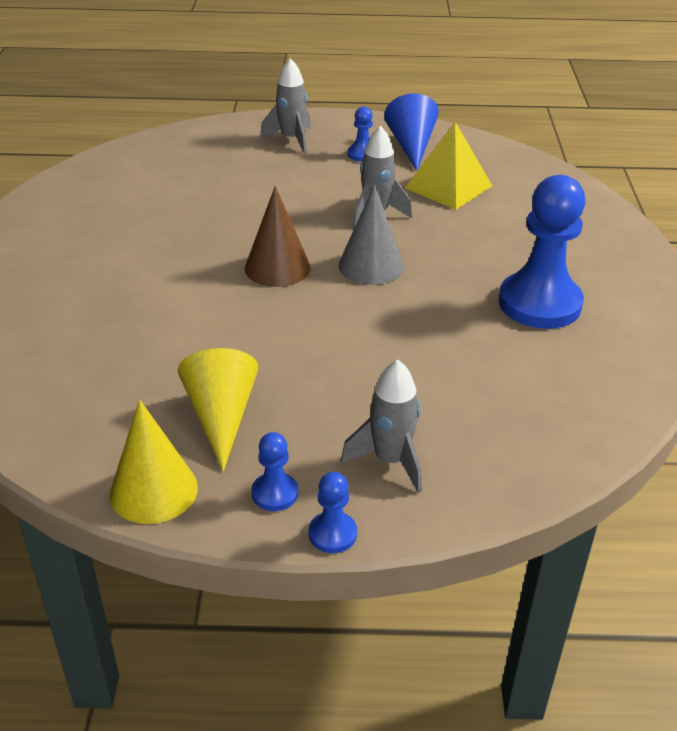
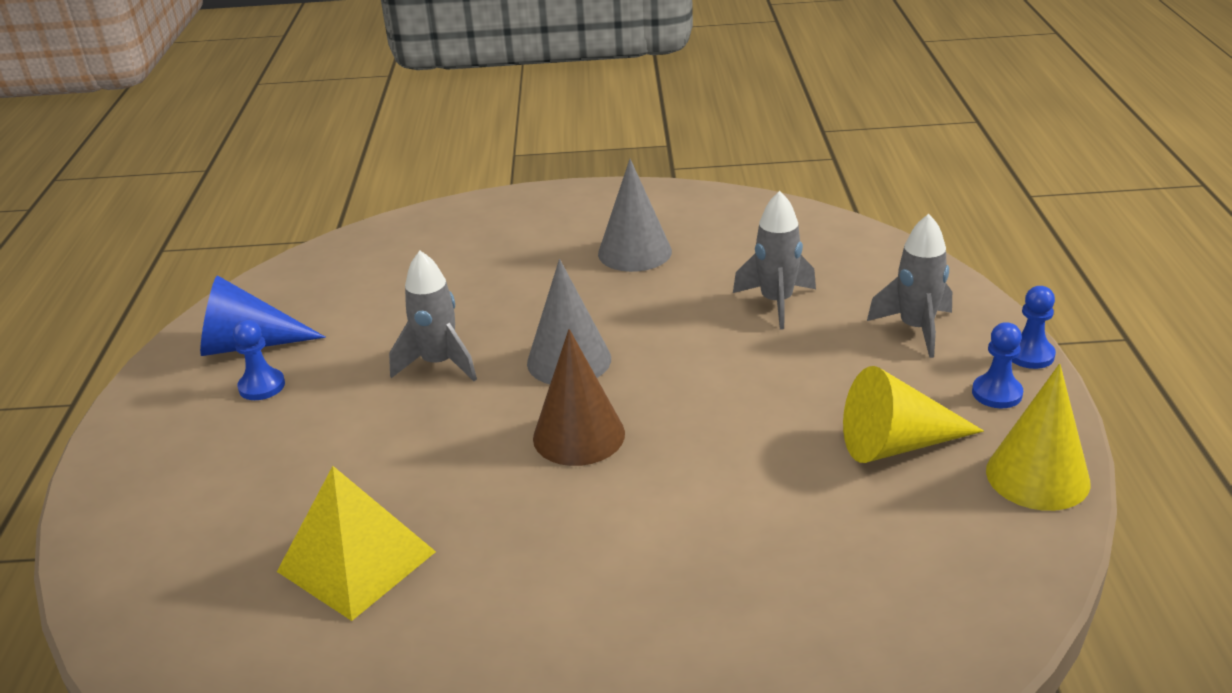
camera: 90 degrees left, 5 degrees down
(291, 139) = (187, 461): grey rocket -> grey rocket (776, 302)
(448, 186) = (374, 311): yellow pyramid -> yellow pyramid (356, 561)
(539, 303) = (634, 252): blue pawn -> grey cone

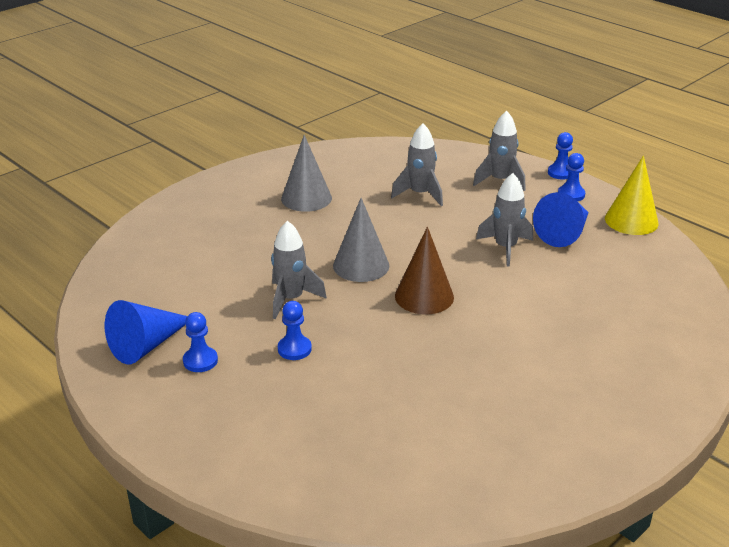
camera: 45 degrees left, 0 degrees up
(356, 422) = (294, 349): none -> blue pawn
(356, 561) = (411, 406): yellow pyramid -> none
(778, 424) = (505, 248): none -> grey rocket
(896, 444) = (564, 233): yellow cone -> blue cone

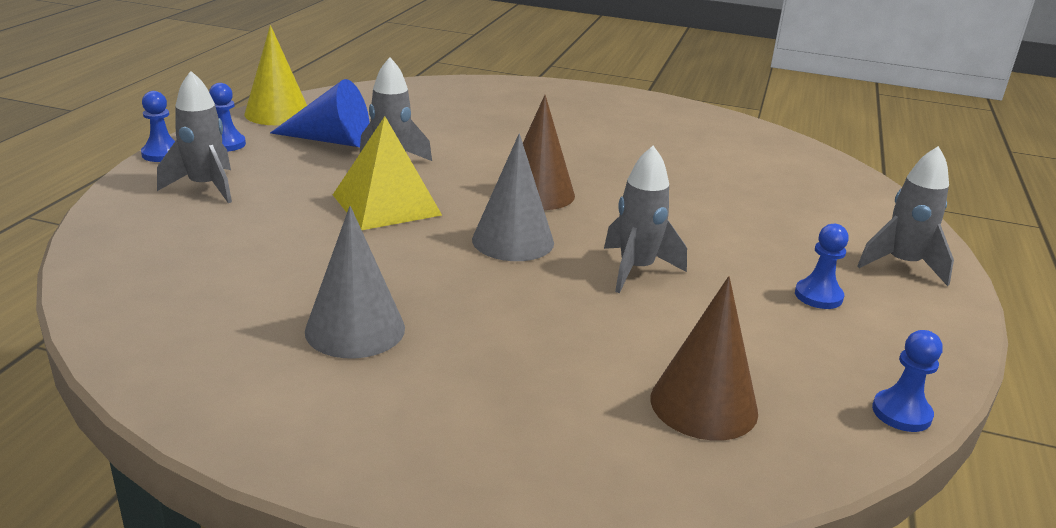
camera: 120 degrees left, 5 degrees down
(146, 345) = (852, 346): blue cone -> none
(160, 271) = (703, 404): none -> brown cone
(294, 349) = (718, 244): blue pawn -> blue pawn (901, 413)
(420, 194) = (281, 235): grey rocket -> grey rocket (902, 264)
(441, 233) = (386, 204): none -> yellow pyramid

